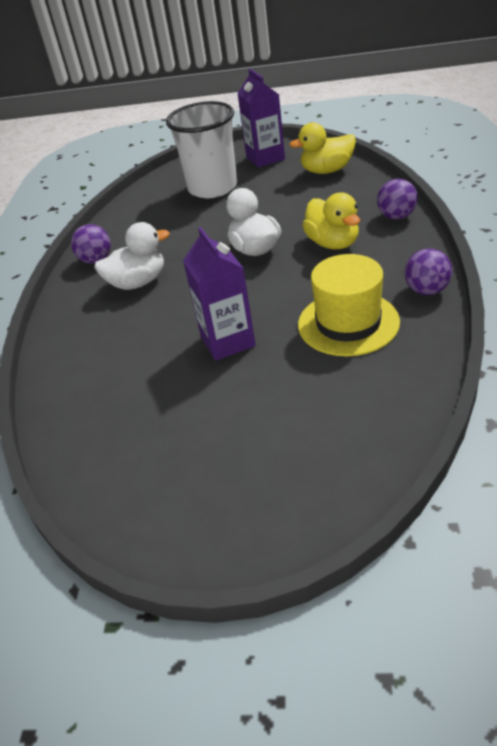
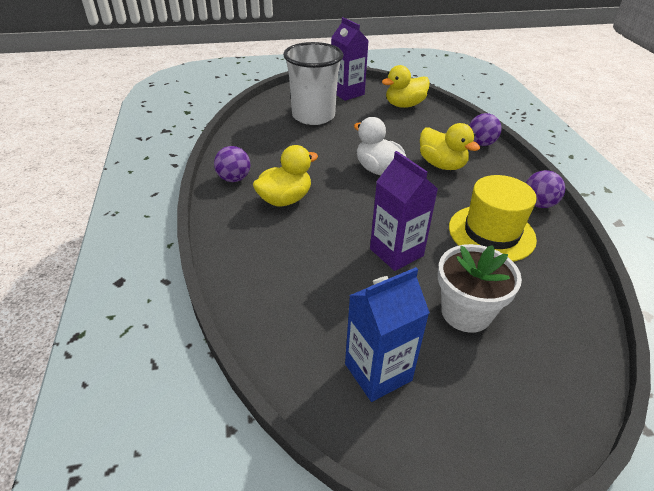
camera: 20 degrees left, 0 degrees up
(138, 282) = (285, 199): white duck -> yellow duck
(147, 458) = (378, 372): none -> blue carton
(269, 407) = (466, 312): none -> white flower pot

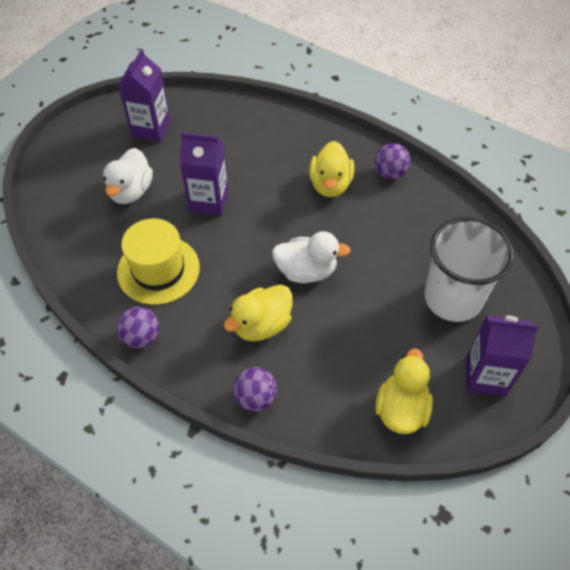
camera: 135 degrees right, 15 degrees up
(378, 372) = (151, 129): blue carton -> purple carton
(442, 165) = (261, 325): yellow duck -> yellow duck turned 45 degrees counterclockwise
(466, 312) = (131, 191): white flower pot -> white duck

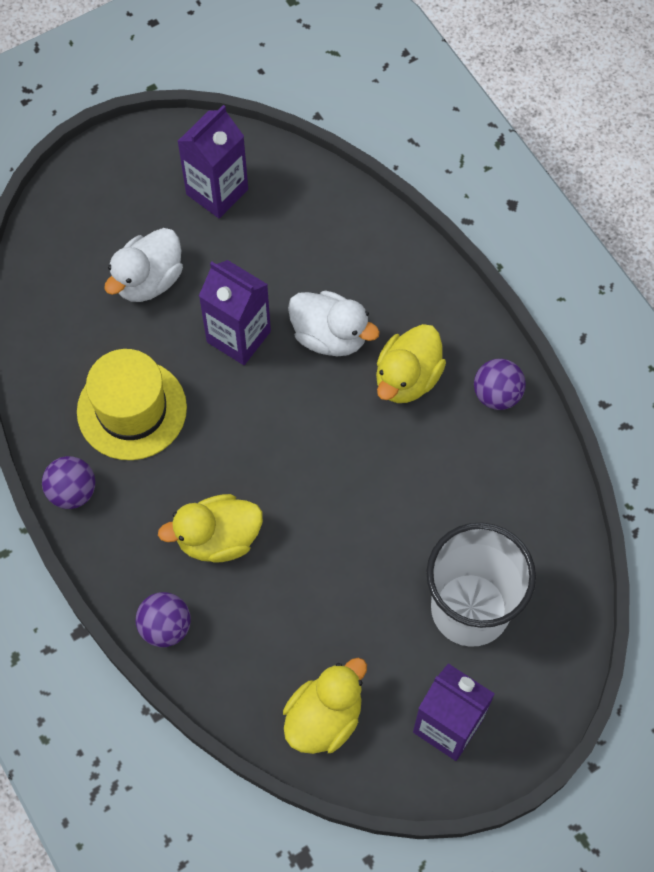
camera: 25 degrees right, 10 degrees up
(306, 271) = (309, 490): white duck -> white duck (330, 336)

